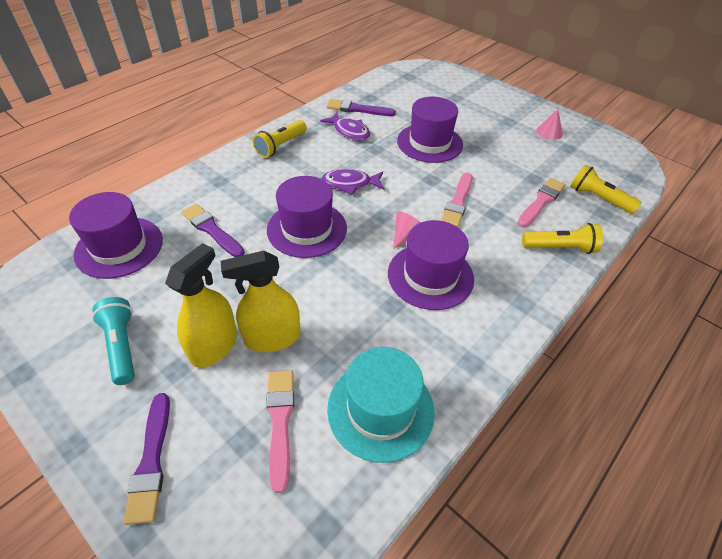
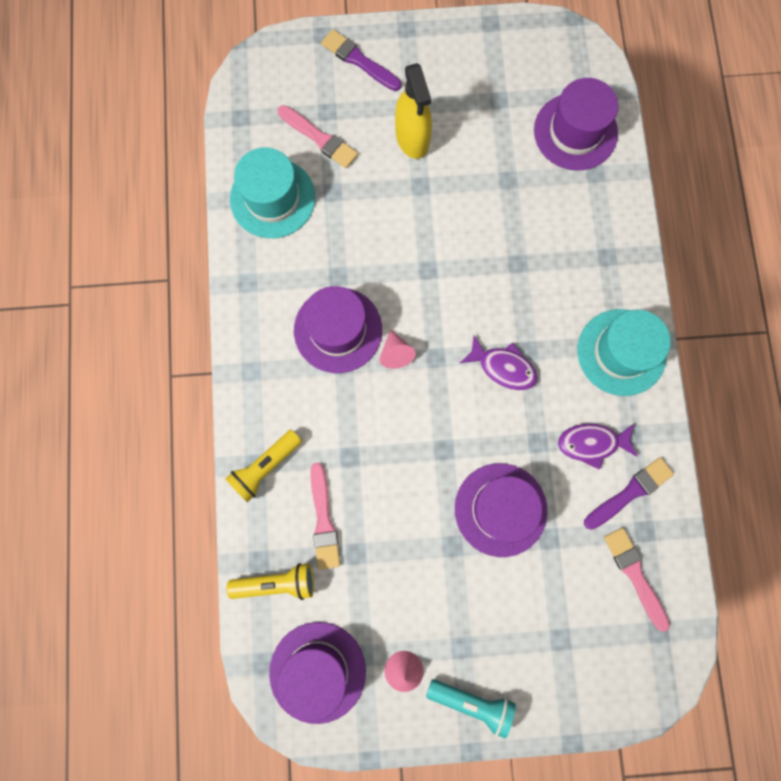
camera: 135 degrees right, 30 degrees up
(121, 346) = (463, 86): turquoise flashlight -> turquoise flashlight (472, 702)
(211, 230) = (539, 208): purple brush -> none
(272, 337) = (385, 177): yellow spray bottle -> none
(281, 146) = (621, 352): yellow flashlight -> turquoise hat
(307, 229) = (474, 281): purple hat -> purple hat (317, 671)
(350, 184) = (503, 367): purple fish -> purple fish turned 75 degrees clockwise
(457, 202) = (393, 440): pink brush -> pink brush (635, 575)

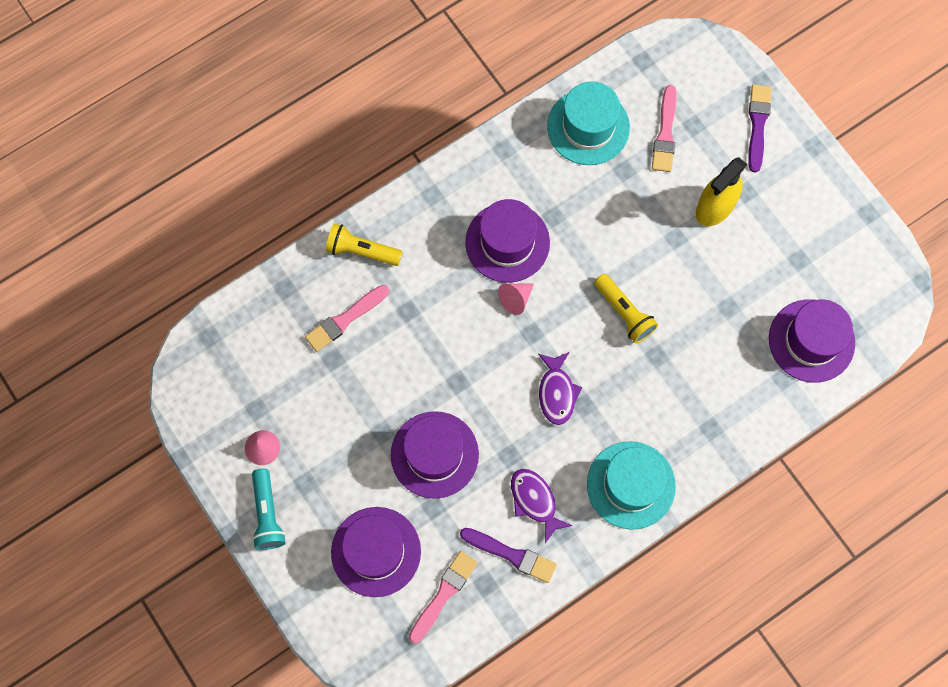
camera: 60 degrees right, 5 degrees down
(277, 582) = (276, 311): yellow flashlight -> yellow flashlight (624, 313)
(317, 671) = (225, 381): purple hat -> purple hat (376, 551)

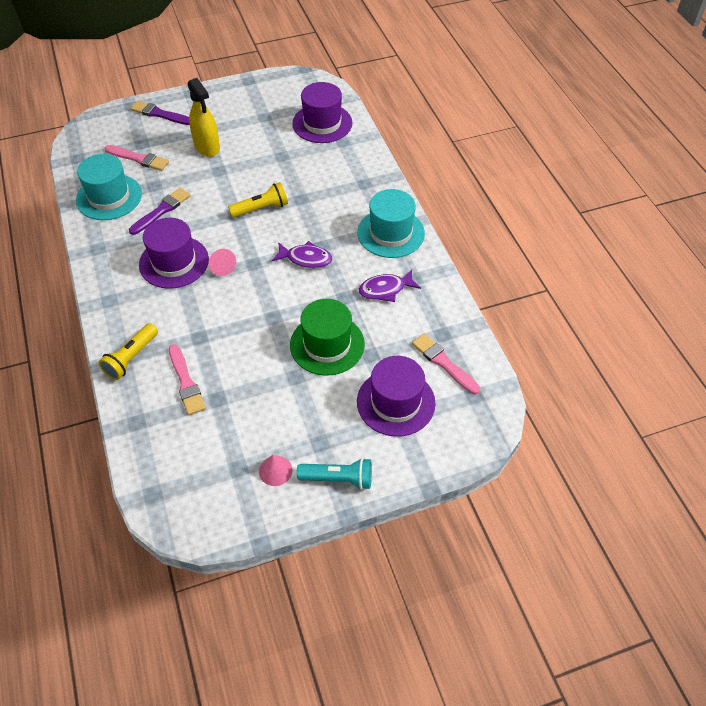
camera: 75 degrees left, 20 degrees down
(434, 454) = (327, 344): purple hat -> green hat
(511, 555) = (423, 313): purple brush -> purple brush (161, 210)

